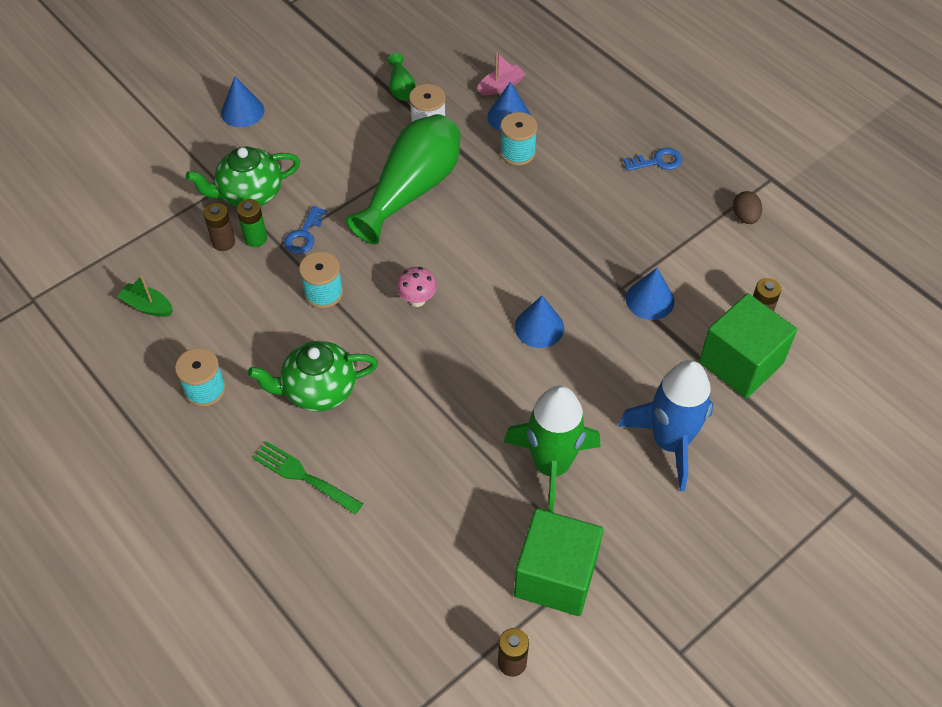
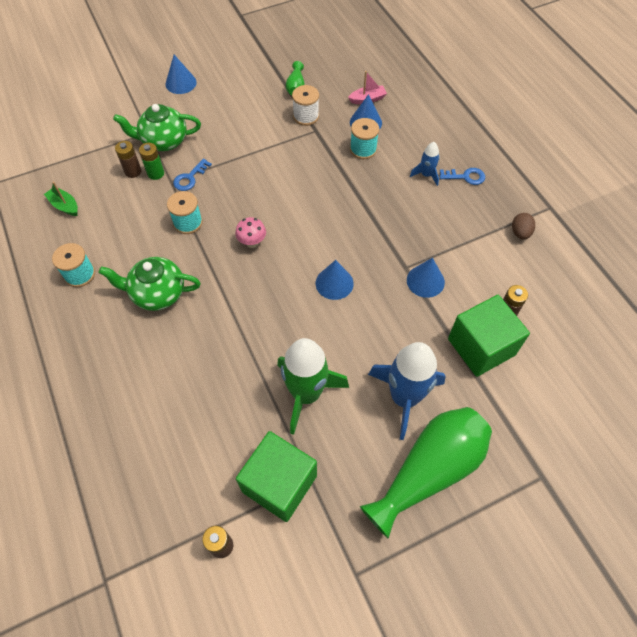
camera: 15 degrees right, 5 degrees up
(303, 476) = (122, 356): green fork -> none
(411, 190) = (277, 161): green vase -> green vase (429, 470)
(608, 169) = (426, 175): none -> blue rocket

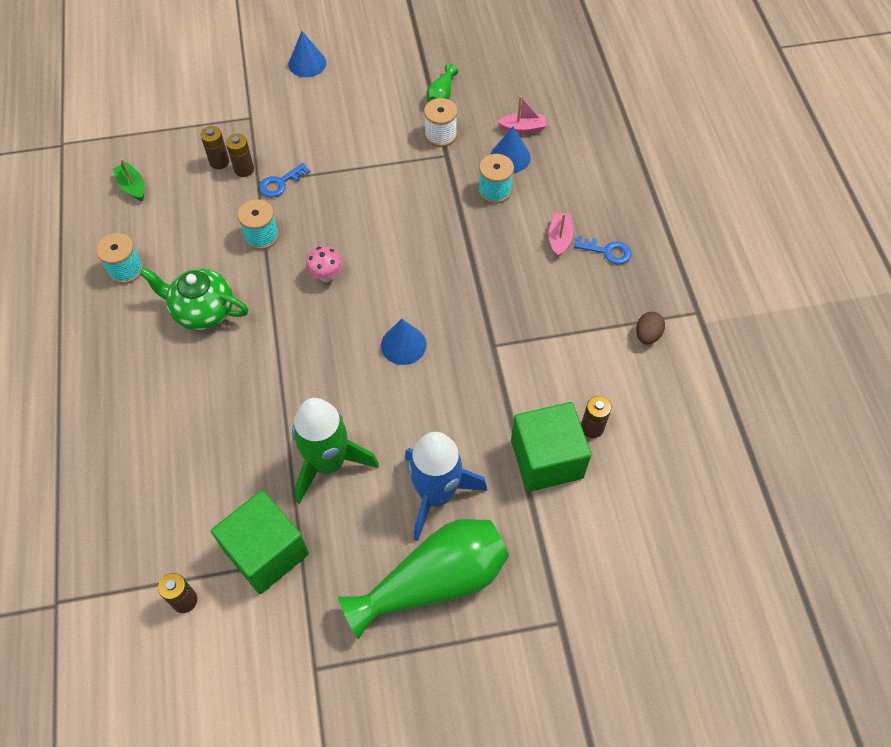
camera: 15 degrees right, 0 degrees up
(156, 173) = (244, 169): green battery -> brown battery
(164, 141) = (265, 132): green teapot -> none
(425, 281) = (510, 367): blue cone -> none
(426, 175) = (559, 238): blue rocket -> pink boat

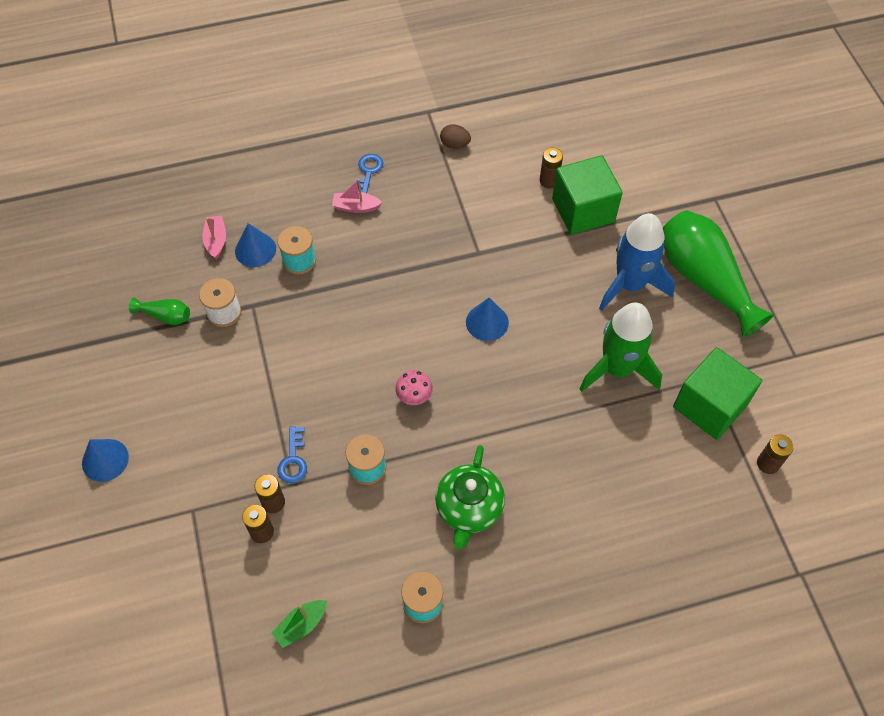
camera: 95 degrees left, 0 degrees up
(280, 183) = (293, 460): blue key -> blue key turned 45 degrees clockwise

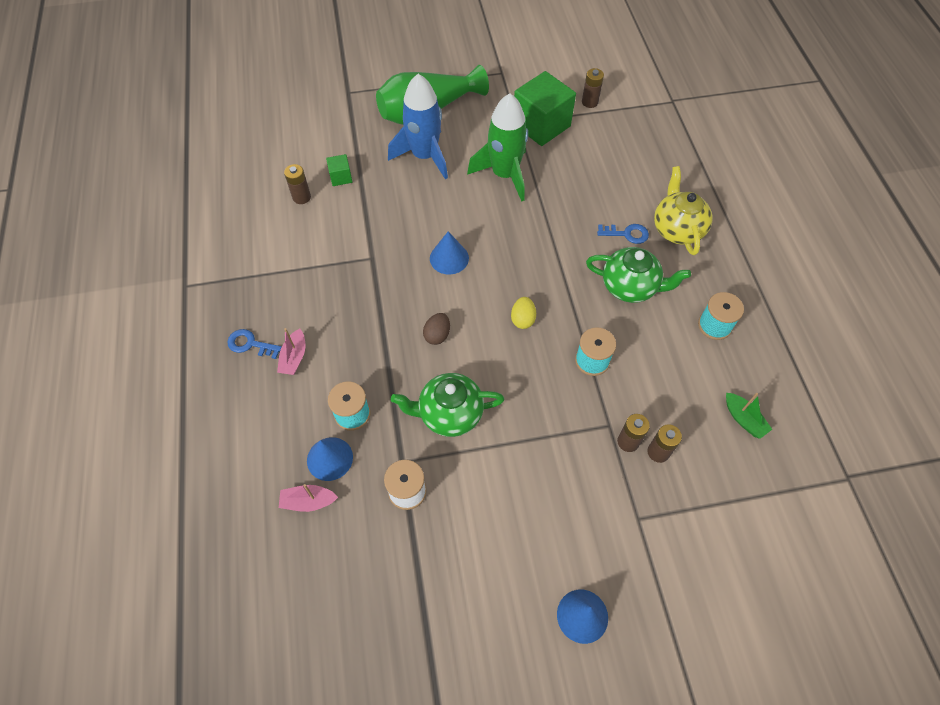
camera: 85 degrees left, 0 degrees up
(165, 316) = (403, 556): green vase -> none
(293, 460) = (584, 423): blue key -> blue key (627, 234)
(301, 339) = (449, 414): none -> green teapot
(414, 397) = (522, 319): pink mushroom -> yellow egg
(455, 144) = (236, 266): brown egg -> brown egg (437, 335)
(563, 567) = (677, 229): none -> yellow teapot
(583, 210) = (341, 177): green cube -> green cube, size x0.45

